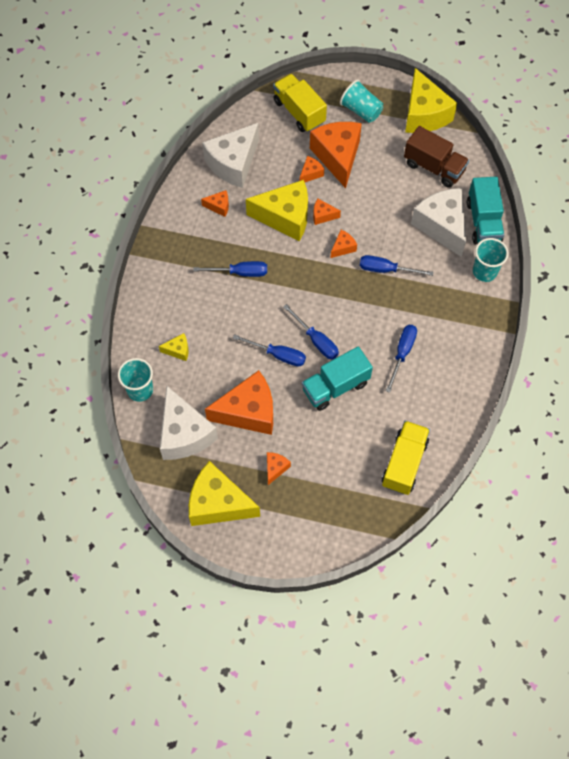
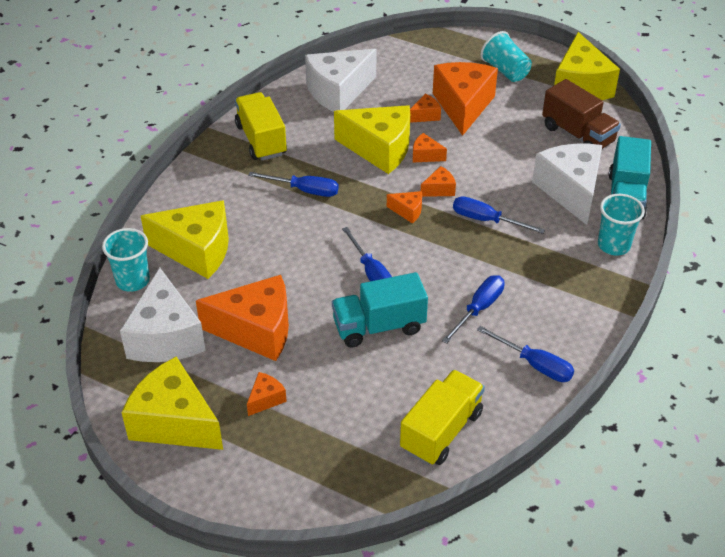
camera: 15 degrees right, 20 degrees down
(178, 350) = (197, 250): yellow cheese -> yellow cheese, size x2.27
(219, 206) = (305, 126): orange cheese -> orange cheese (408, 211)
(278, 355) = (318, 279): blue screwdriver -> blue screwdriver (535, 365)
(299, 112) = (432, 61): yellow truck -> yellow truck (261, 140)

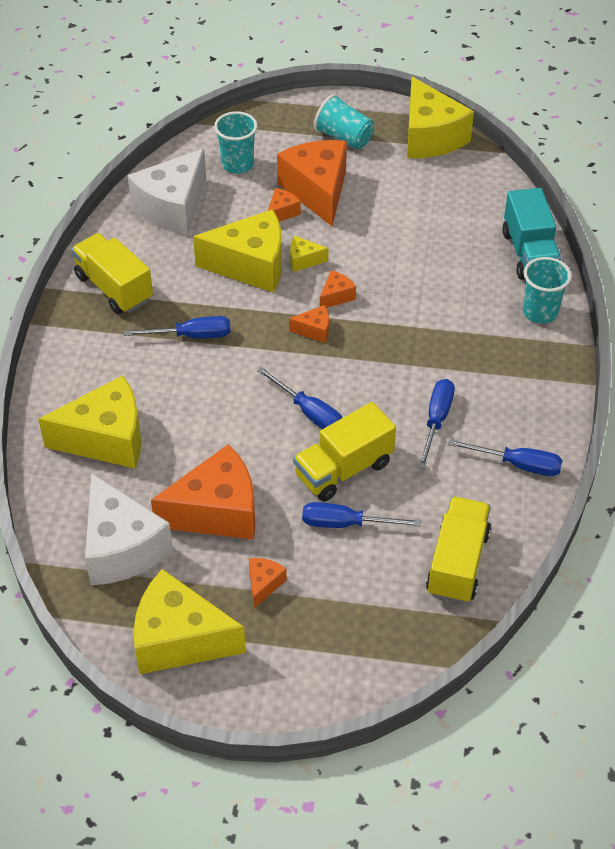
camera: 20 degrees left, 5 degrees up
(133, 281) = (52, 494): turquoise cup -> turquoise cup (237, 164)
(379, 326) = (343, 469): turquoise truck -> yellow truck
(425, 155) = (303, 260): orange cheese -> yellow cheese
(486, 220) = (400, 319): blue screwdriver -> blue screwdriver (345, 523)
(570, 191) = (472, 262): white cheese -> none
(578, 135) = (452, 195): brown truck -> none

